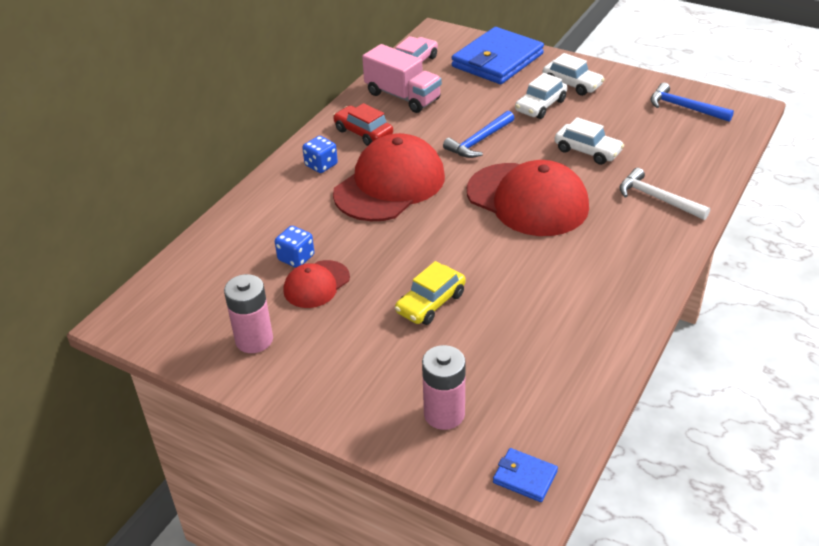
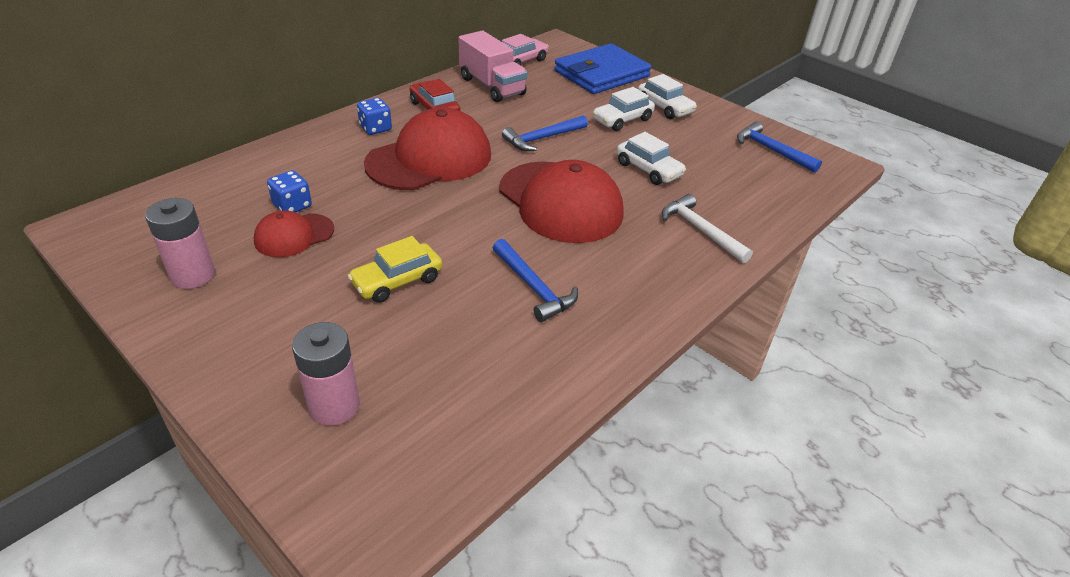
camera: 10 degrees right, 0 degrees up
(525, 477) = (379, 510): blue wallet -> none
(546, 281) = (533, 287): none -> blue hammer

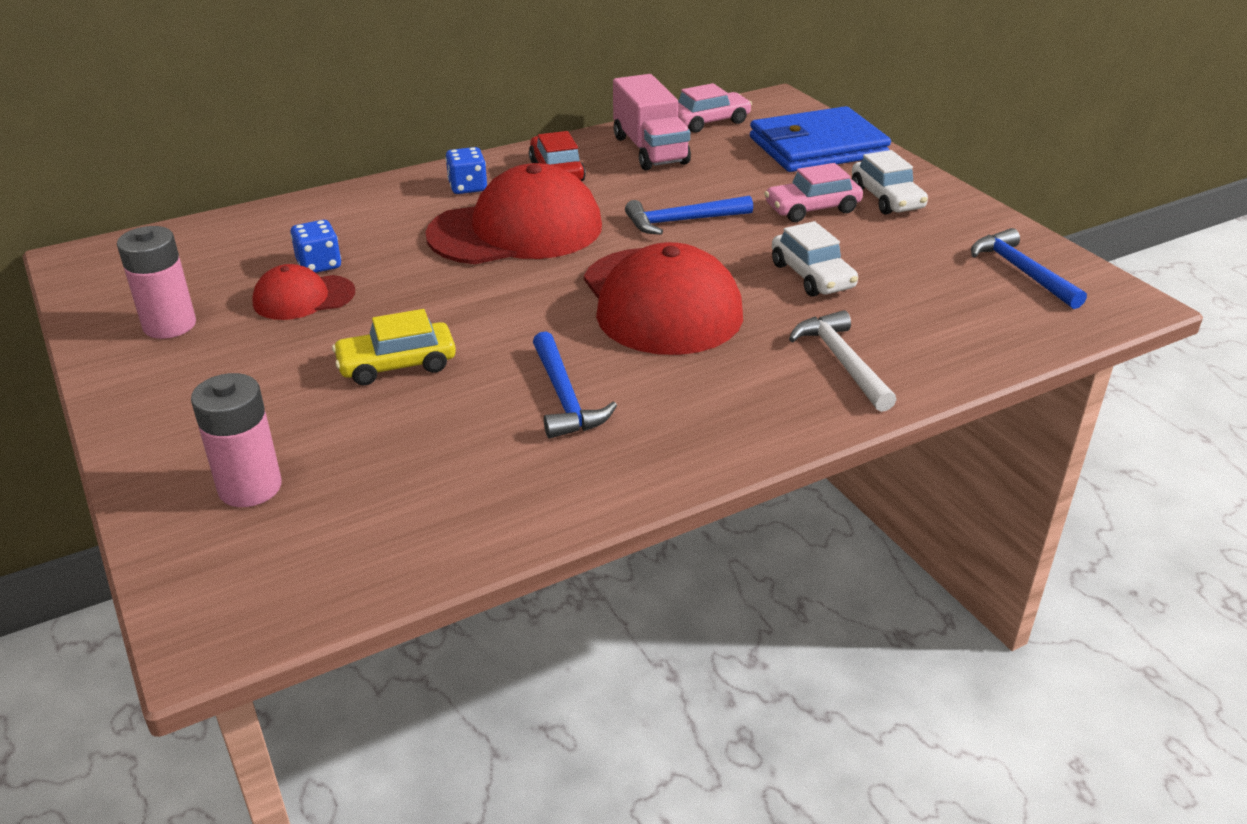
camera: 20 degrees right, 5 degrees down
(622, 120) = (812, 209): white car -> pink car

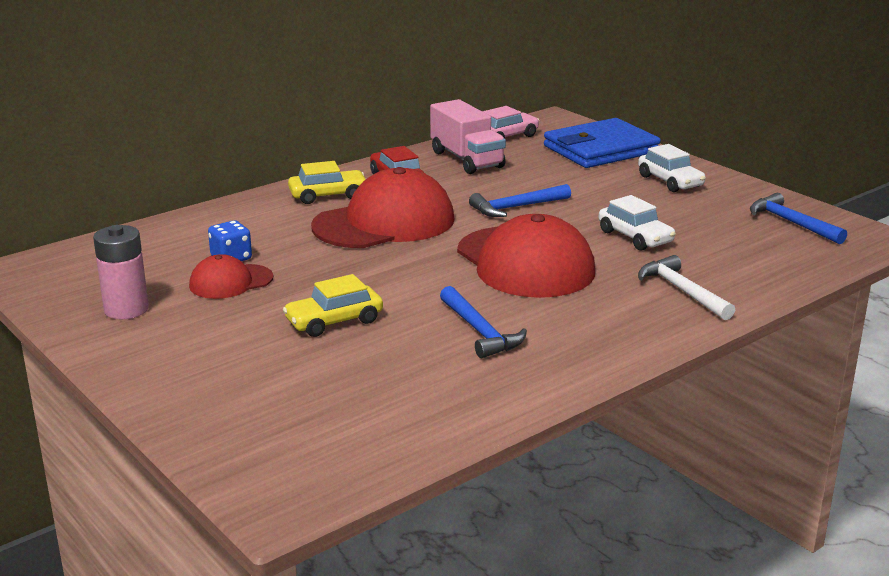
camera: 10 degrees left, 10 degrees down
(250, 487) = (258, 411): pink battery -> none
(467, 187) = (328, 195): blue dice -> yellow car
(812, 209) = (615, 192): pink car -> none

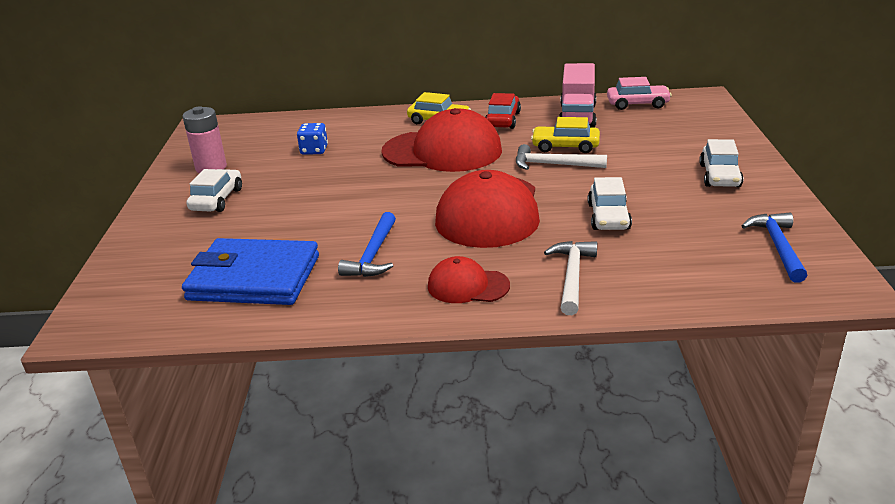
camera: 40 degrees right, 5 degrees up
(201, 338) = (217, 199): none -> white car
(231, 282) = (289, 167): red cap -> red cap (468, 286)
(334, 321) = (300, 214): yellow car -> yellow car (565, 147)
(516, 207) = (553, 164): blue hammer -> white hammer
(601, 149) = (702, 132): blue wallet -> blue wallet (254, 278)

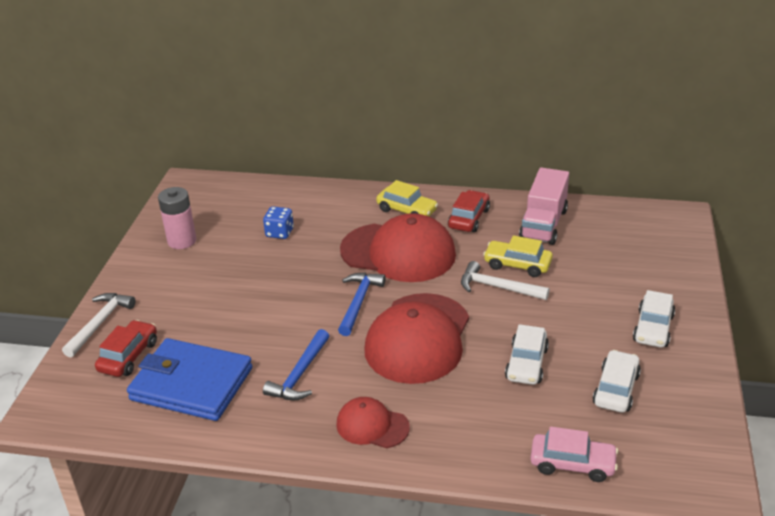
camera: 10 degrees right, 5 degrees up
(175, 264) = (128, 356): none -> red car
(217, 199) = (179, 283): white car -> white car (616, 389)
(572, 276) = (468, 431): white hammer -> white hammer (100, 323)
(637, 104) = (610, 216): pink car -> pink car (572, 464)
(778, 247) = (671, 428): blue hammer -> blue hammer (359, 302)

